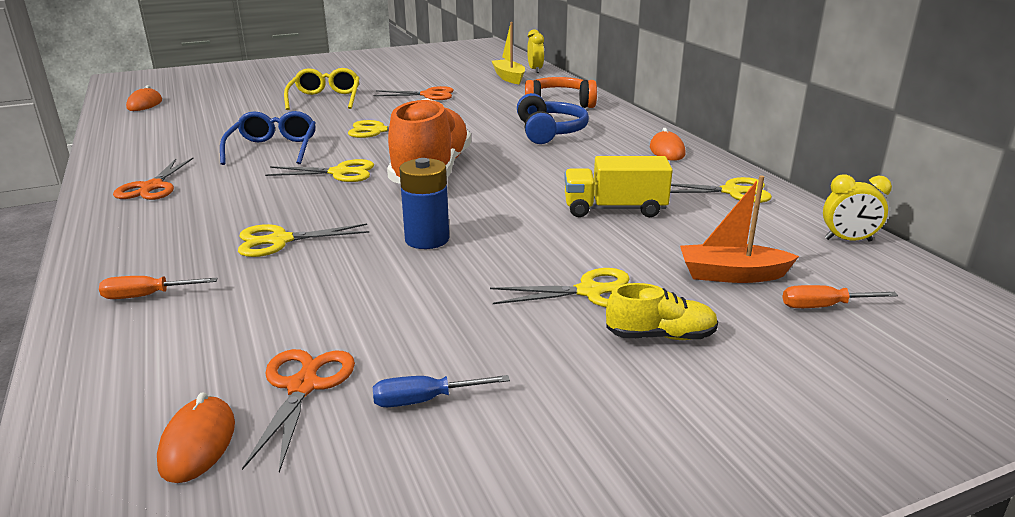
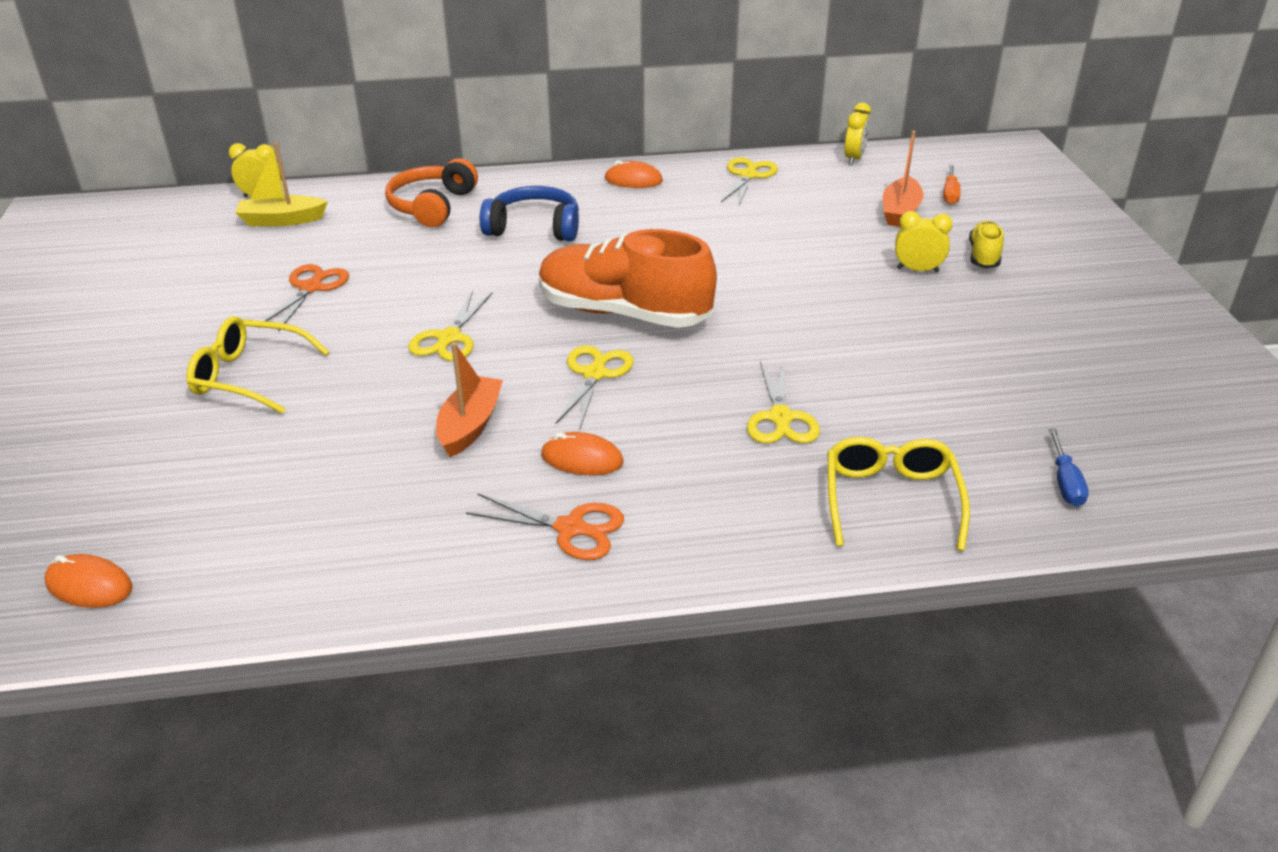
camera: 75 degrees left, 10 degrees up
(147, 296) = (890, 500): orange screwdriver -> yellow glasses
(198, 443) = (1119, 452): orange mouse -> orange mouse (582, 459)
(273, 149) = (470, 425): blue glasses -> orange boat
(303, 386) = (1047, 406): orange scissors -> none
(425, 400) = (1062, 354): blue screwdriver -> blue screwdriver (1065, 482)
(427, 239) = (802, 331): blue battery -> none
(589, 292) = (917, 270): yellow scissors -> yellow clock
(614, 209) = (766, 232): yellow truck -> none

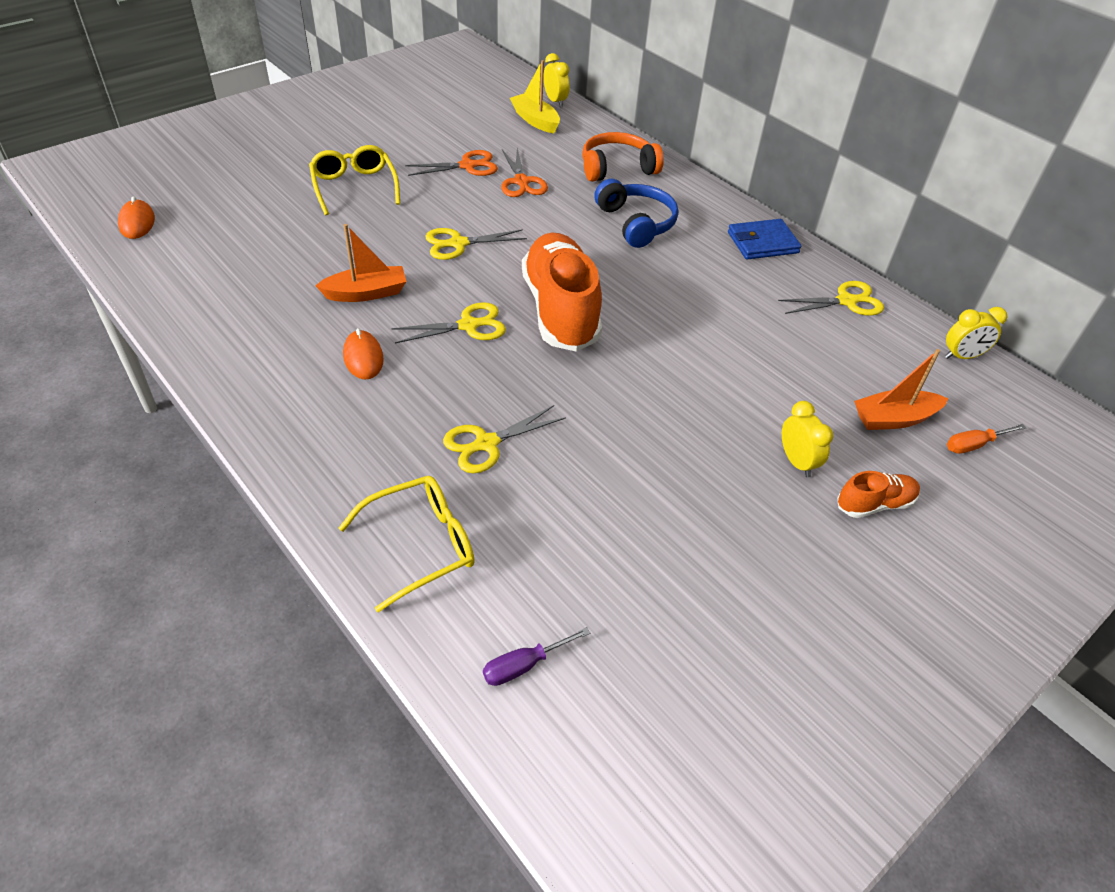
camera: 55 degrees right, 10 degrees up
(570, 528) = (284, 381): orange scissors -> orange scissors (521, 182)
(633, 180) = (762, 243): orange mouse -> blue wallet
(984, 256) = (874, 504): yellow shoe -> orange shoe
(1065, 482) = (524, 665): blue screwdriver -> purple screwdriver

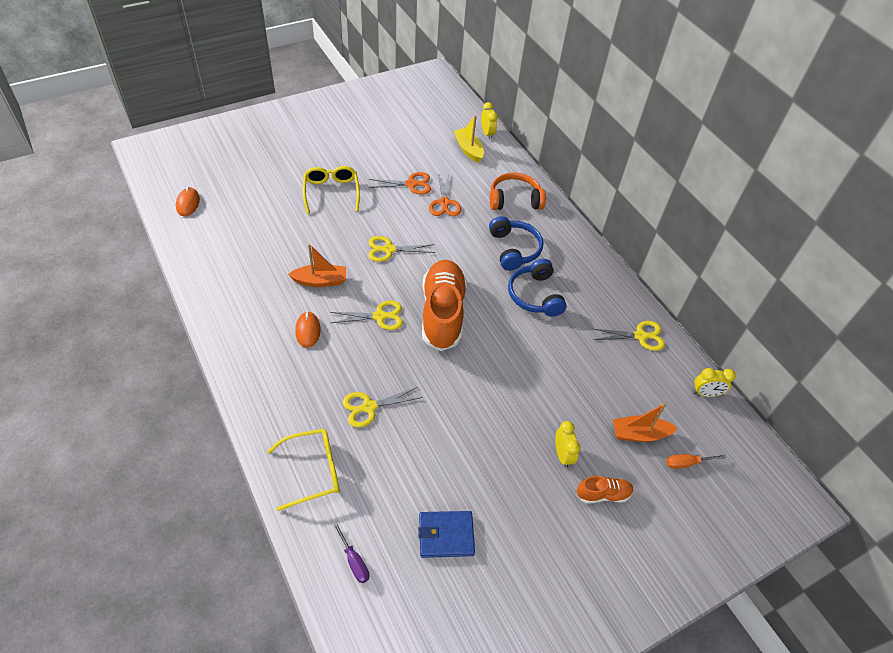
camera: 10 degrees right, 5 degrees up
(524, 665) = (354, 561): purple screwdriver -> purple screwdriver turned 105 degrees counterclockwise
(685, 272) = (535, 295): none -> blue headphones
(762, 243) = (597, 278): blue wallet -> blue wallet (446, 535)

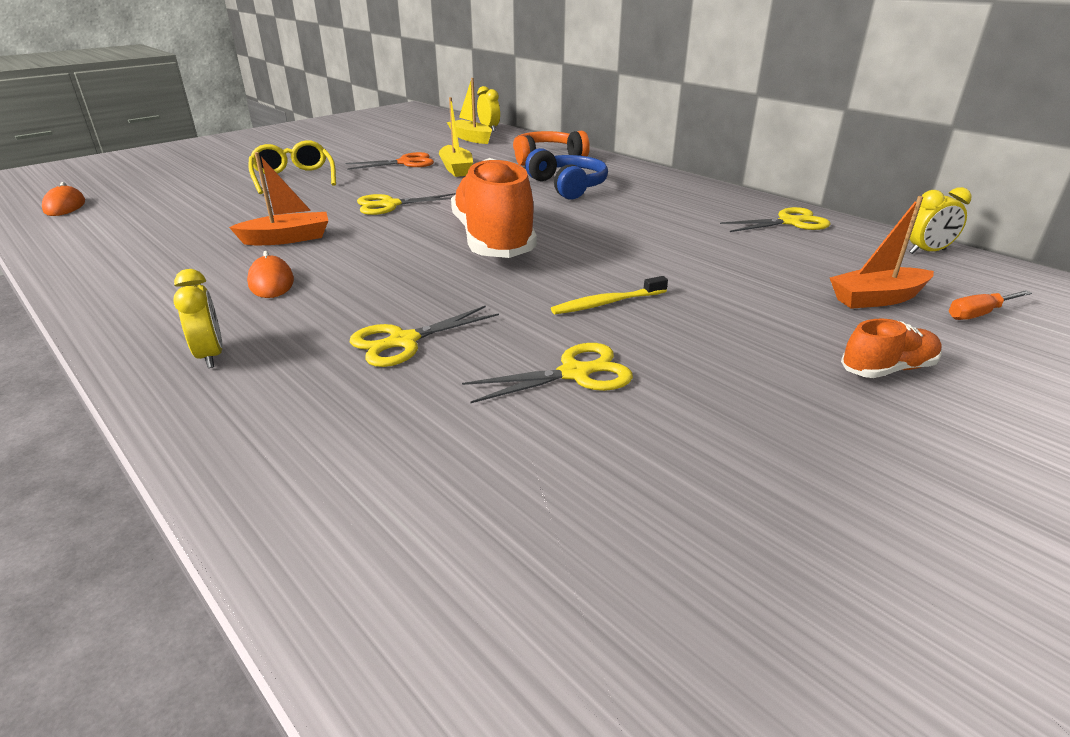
camera: 10 degrees left, 20 degrees down
(313, 471) = (303, 440): yellow glasses -> none
(354, 561) = (436, 574): purple screwdriver -> none
(379, 316) = (393, 255): yellow scissors -> yellow scissors (574, 373)
(444, 203) = (456, 169): orange scissors -> yellow boat
(446, 535) = (636, 481): blue wallet -> none
(485, 399) = (607, 303): none -> yellow toothbrush
(535, 295) = (620, 212): blue headphones -> none
(562, 455) = (778, 338): yellow clock -> yellow clock (211, 355)

